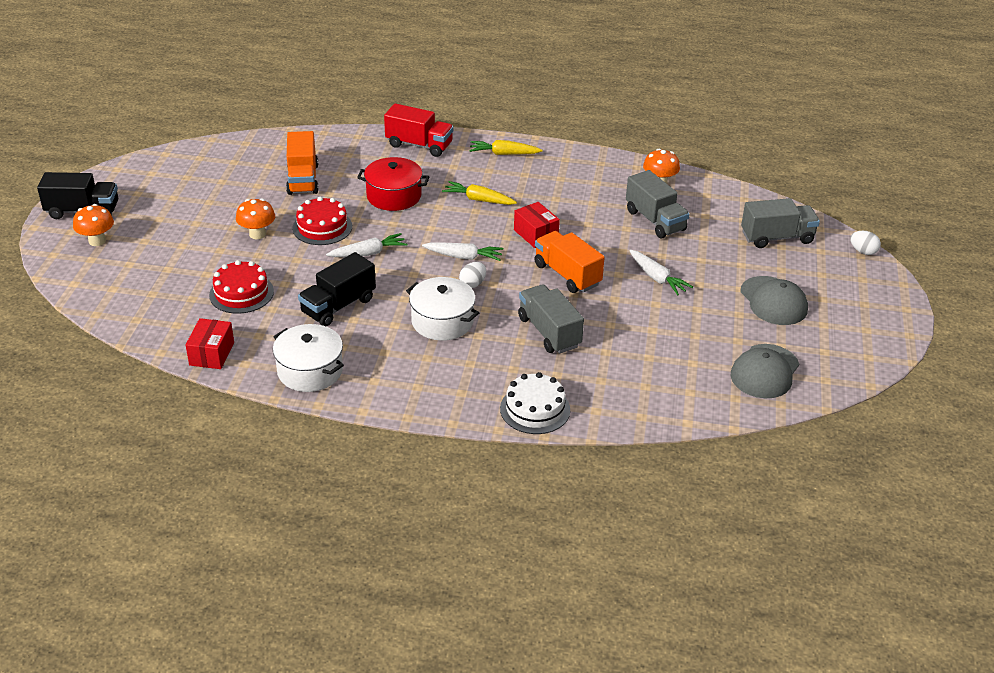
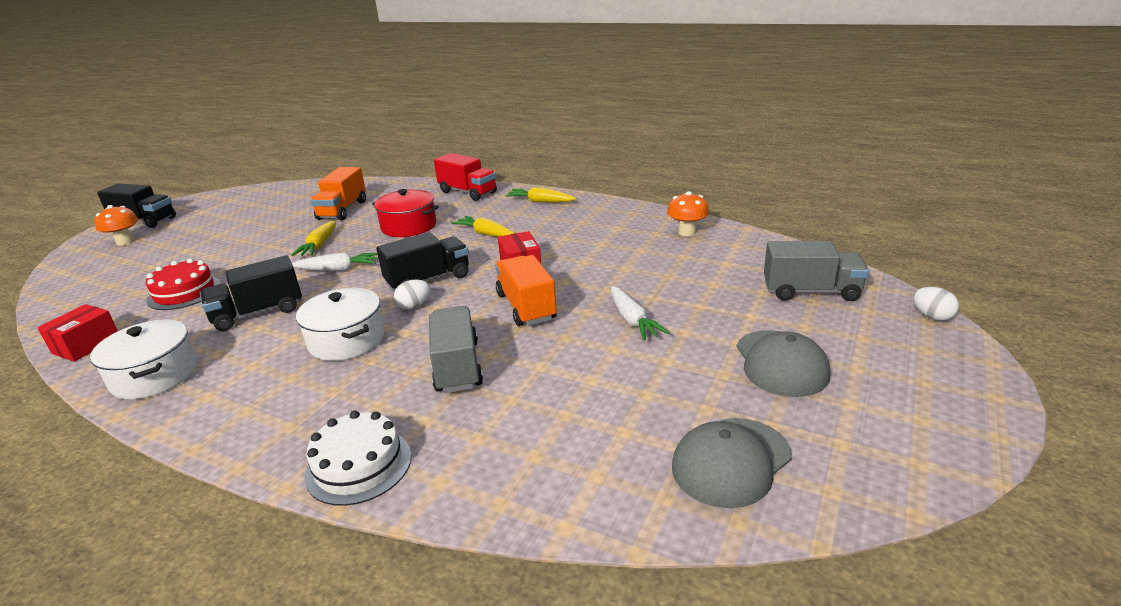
camera: 20 degrees right, 10 degrees down
(257, 234) = (257, 246): orange mushroom -> none
(322, 227) = (319, 245): red cake -> yellow carrot
(464, 257) = (428, 280): white carrot -> black truck
(655, 220) = (663, 264): grey truck -> none

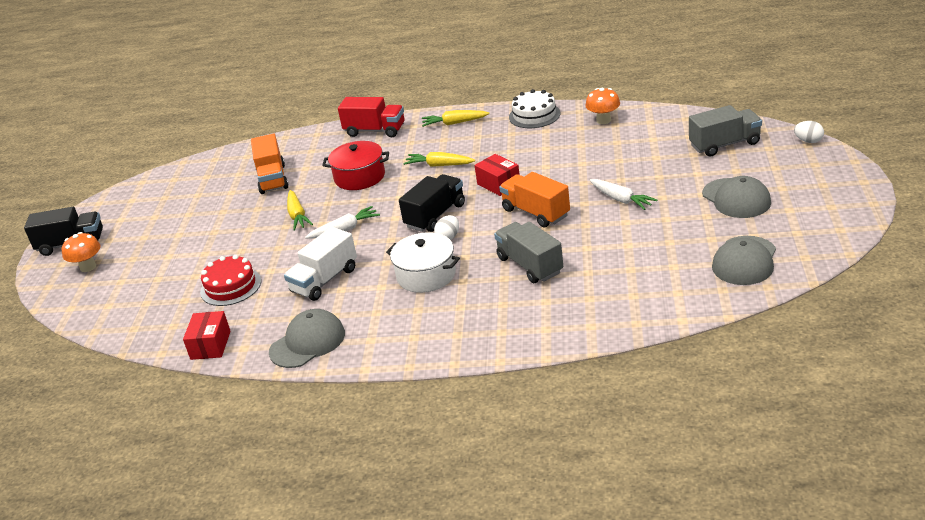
camera: 20 degrees left, 5 degrees up
(155, 375) = (307, 342): white pot -> grey cap
(258, 313) = (325, 280): black truck -> white truck
(359, 465) = (531, 336): white cake -> white cake (534, 115)

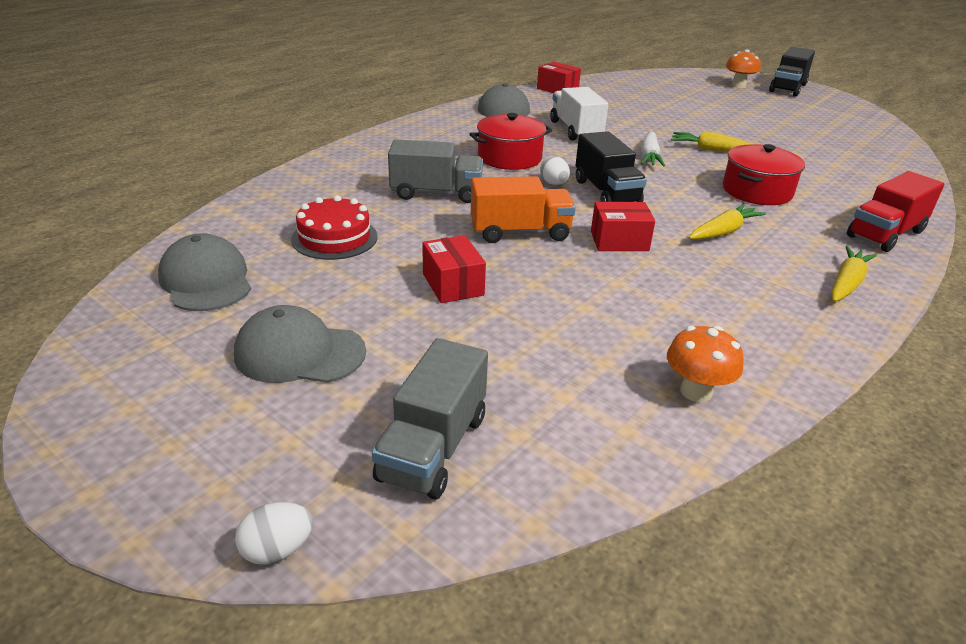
camera: 120 degrees right, 0 degrees up
(231, 286) = (626, 108): red cake -> red cake (334, 238)
(272, 179) = (813, 161): orange truck -> none
(426, 275) = (509, 157): white pot -> red pot
(534, 115) = (798, 347): white cake -> none
(621, 199) = (453, 284): white carrot -> red box

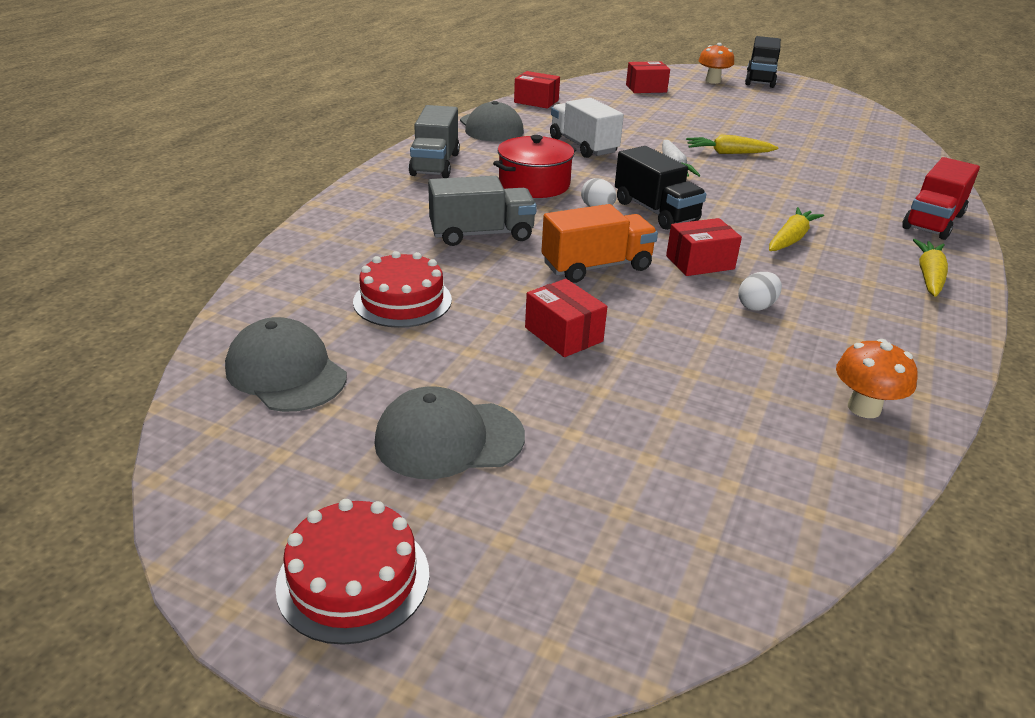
camera: 15 degrees left, 0 degrees up
(153, 447) = (353, 579): none -> red cake
(277, 550) = (566, 661): white egg -> white egg (756, 306)
(433, 447) = (655, 515): grey truck -> grey truck (435, 164)
(668, 87) = (646, 88): none -> red box
(757, 191) = (796, 192): red pot -> none

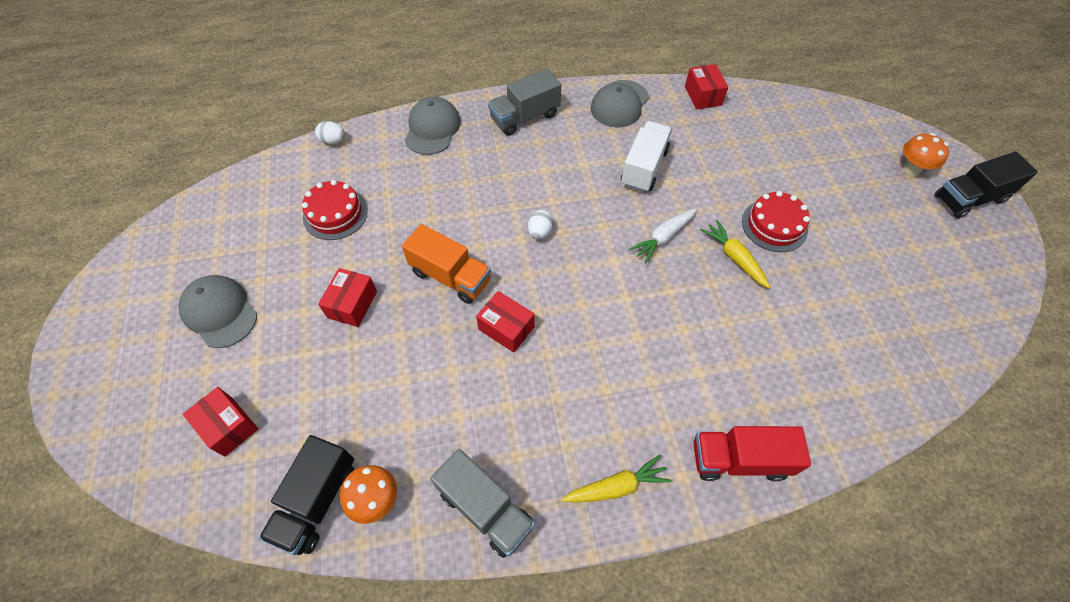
camera: 55 degrees right, 25 degrees up
(286, 372) = (235, 216): grey cap -> grey cap (432, 129)
(353, 579) = (105, 339): red cake -> red cake (774, 225)
(481, 234) = (444, 198): grey truck -> grey truck (485, 508)
(534, 184) = (545, 180): red pot -> none
(646, 88) = (824, 138): red box -> red box (228, 426)
(655, 211) = (567, 265): black truck -> black truck (317, 501)
(756, 306) = (467, 388): white egg -> white egg (333, 141)
(791, 239) = (599, 367): yellow carrot -> none

